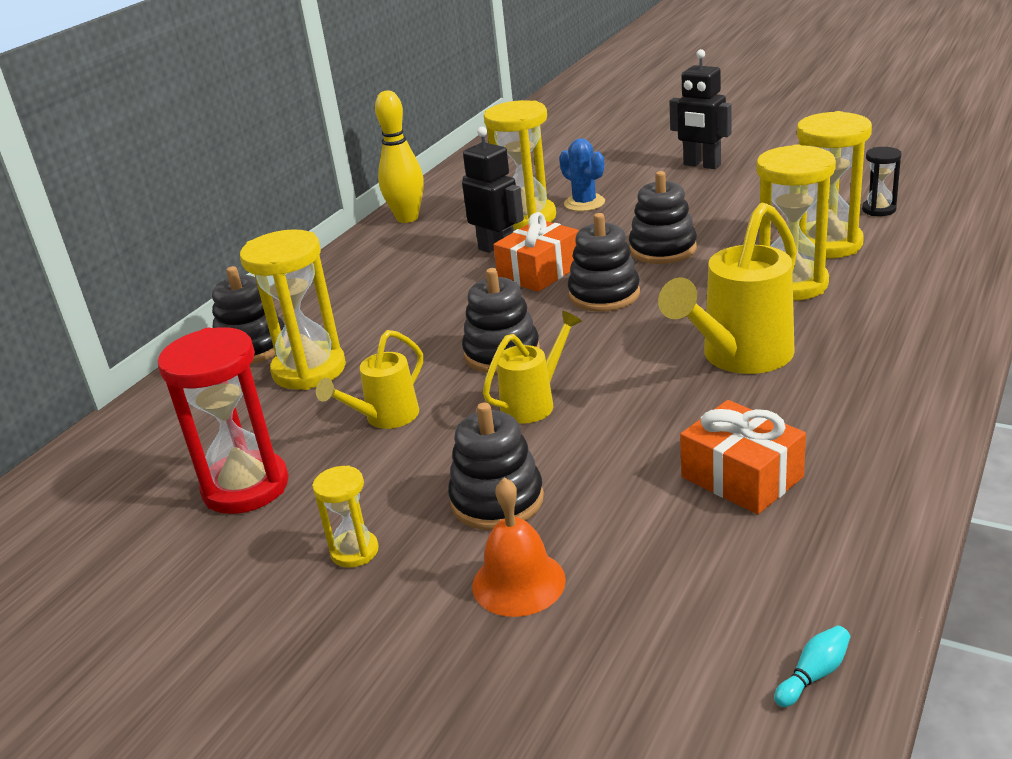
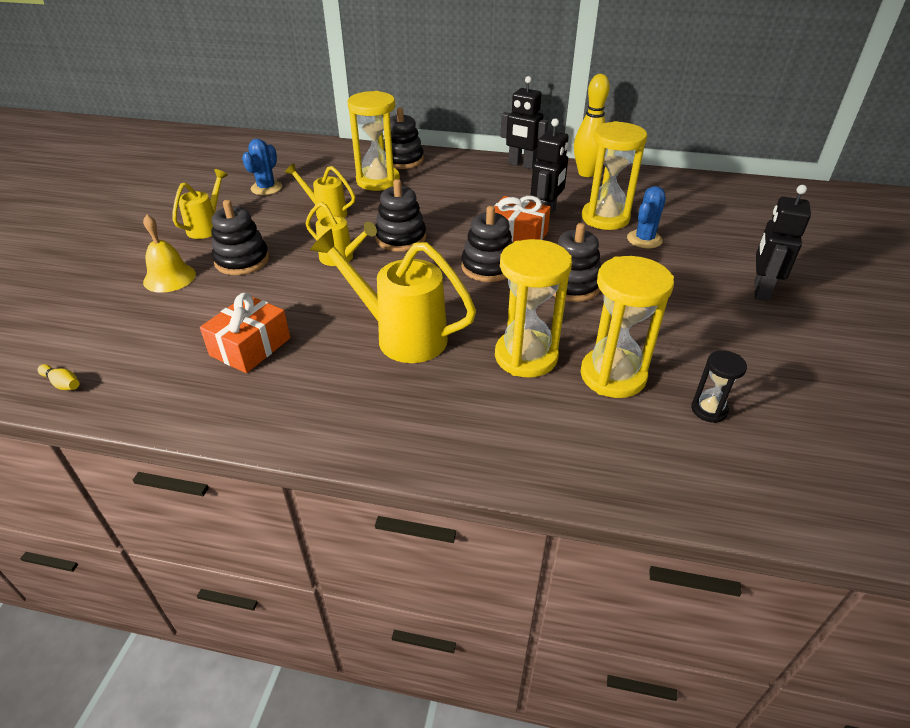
camera: 70 degrees right, 10 degrees up
(246, 487) = (266, 188): red hourglass -> blue cactus
(350, 256) = (521, 165): none -> black robot
(354, 551) = (207, 227): yellow hourglass -> yellow watering can
(518, 582) = (169, 277): orange bell -> yellow bell
(813, 675) = (62, 383): turquoise bowling pin -> yellow bowling pin

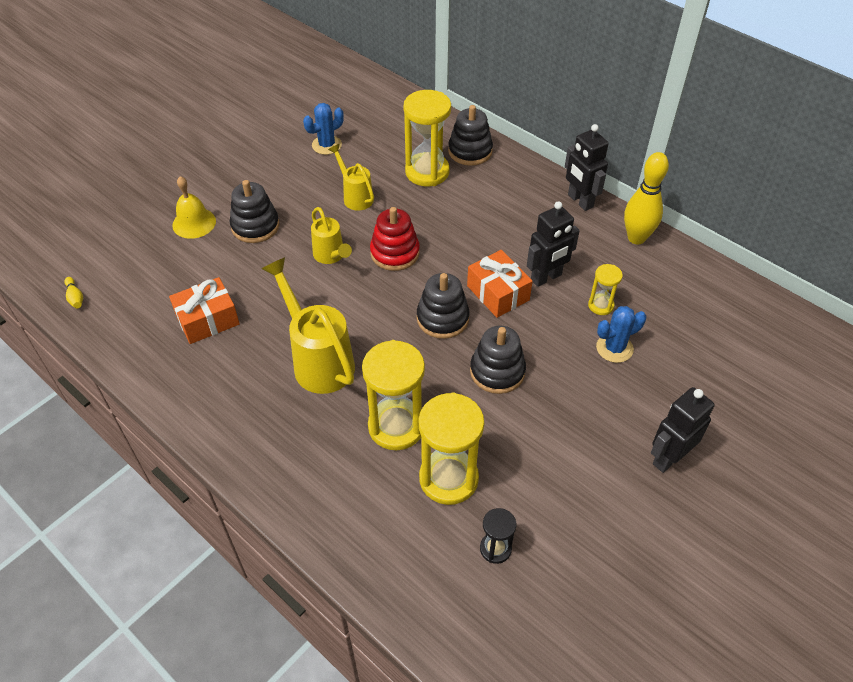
camera: 30 degrees right, 10 degrees up
(207, 227) = (252, 176): yellow watering can -> none
(400, 238) = (395, 253): black stacking toy -> red stacking toy
(605, 218) = (601, 305): yellow hourglass -> yellow hourglass, size x0.51

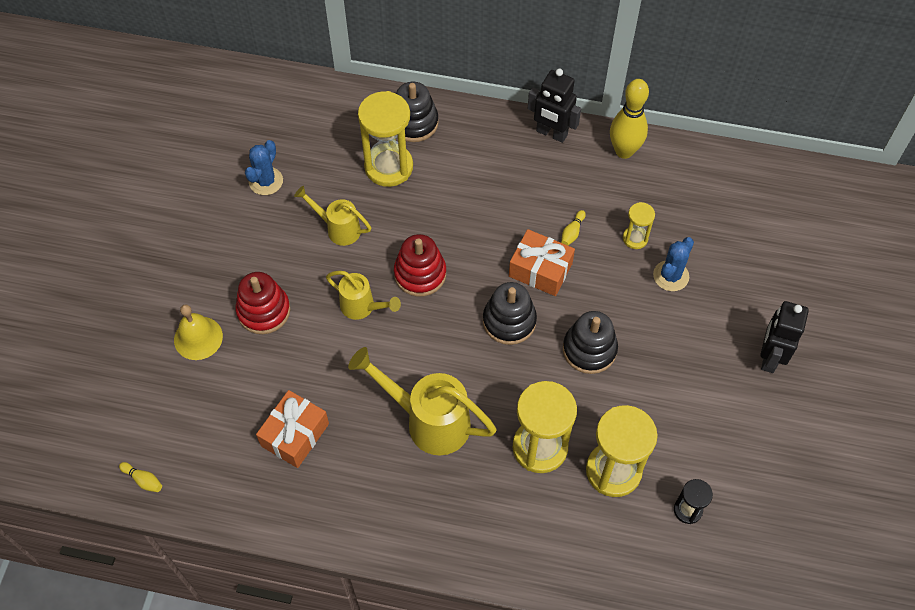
camera: 30 degrees left, 10 degrees up
(255, 226) = (264, 311): black stacking toy -> red stacking toy
(546, 277) = (572, 232): black robot -> yellow bowling pin

